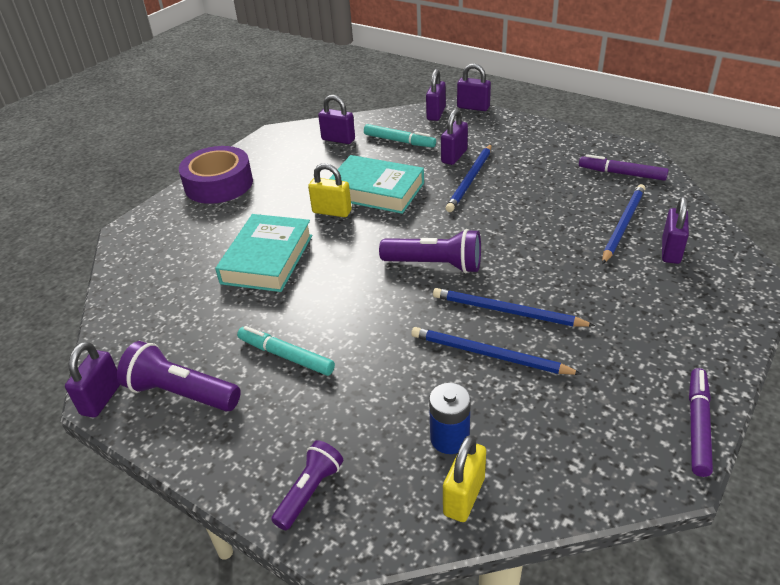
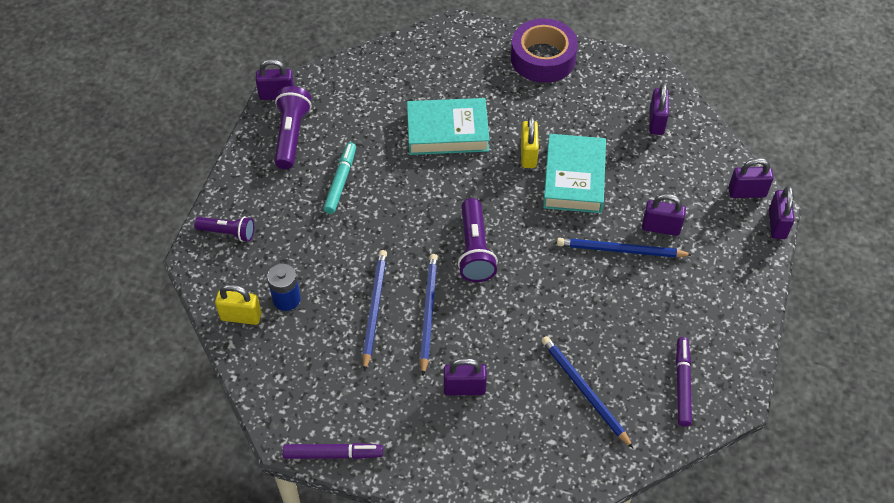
camera: 70 degrees right, 15 degrees up
(399, 141) = (673, 174): turquoise marker -> none
(623, 225) = (584, 391): blue pencil -> blue pencil turned 135 degrees counterclockwise
(671, 251) = (552, 433): purple padlock -> purple padlock (464, 388)

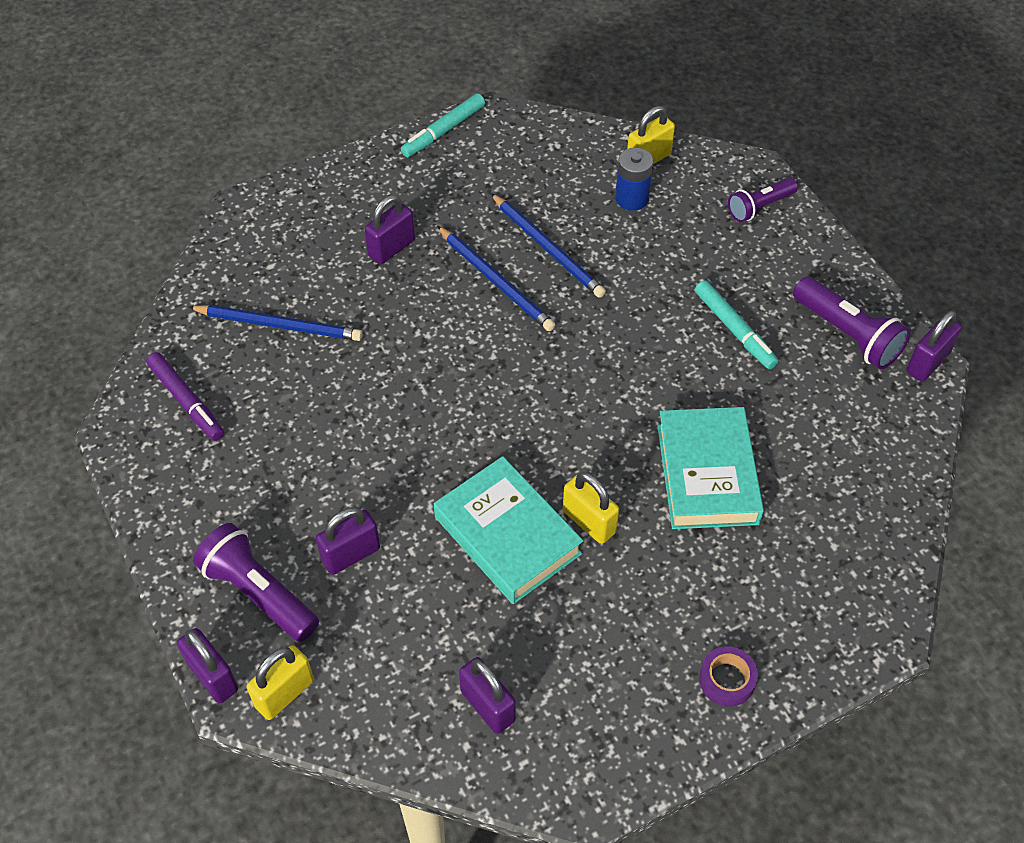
camera: 135 degrees right, 0 degrees up
(333, 454) = (443, 131): purple marker -> turquoise marker
(447, 131) = (707, 474): turquoise book -> turquoise book turned 45 degrees counterclockwise
(475, 250) = (521, 370): purple flashlight -> purple flashlight (258, 593)
(543, 58) = (727, 680): purple tape -> purple tape, size x0.48
(620, 250) = (372, 490): blue pencil -> none
(747, 192) = (284, 693): purple padlock -> yellow padlock

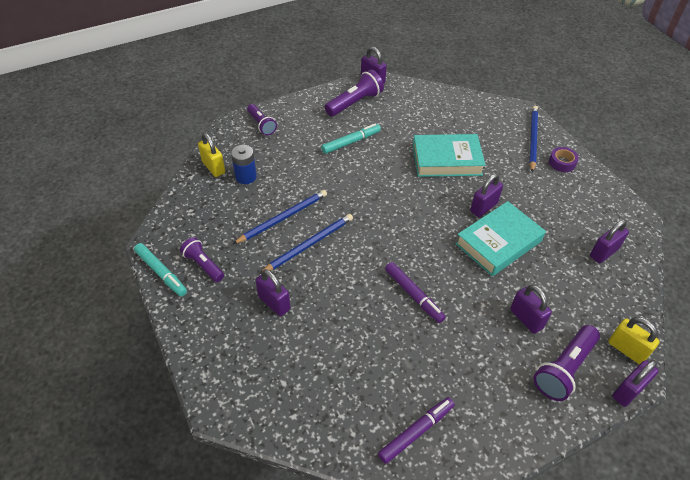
camera: 90 degrees left, 5 degrees down
(279, 325) = (343, 372): blue pencil -> blue pencil (532, 139)
(400, 408) = (413, 295): none -> purple marker
(456, 170) = (203, 265): none -> purple flashlight
(589, 522) = (483, 207): yellow padlock -> purple padlock

